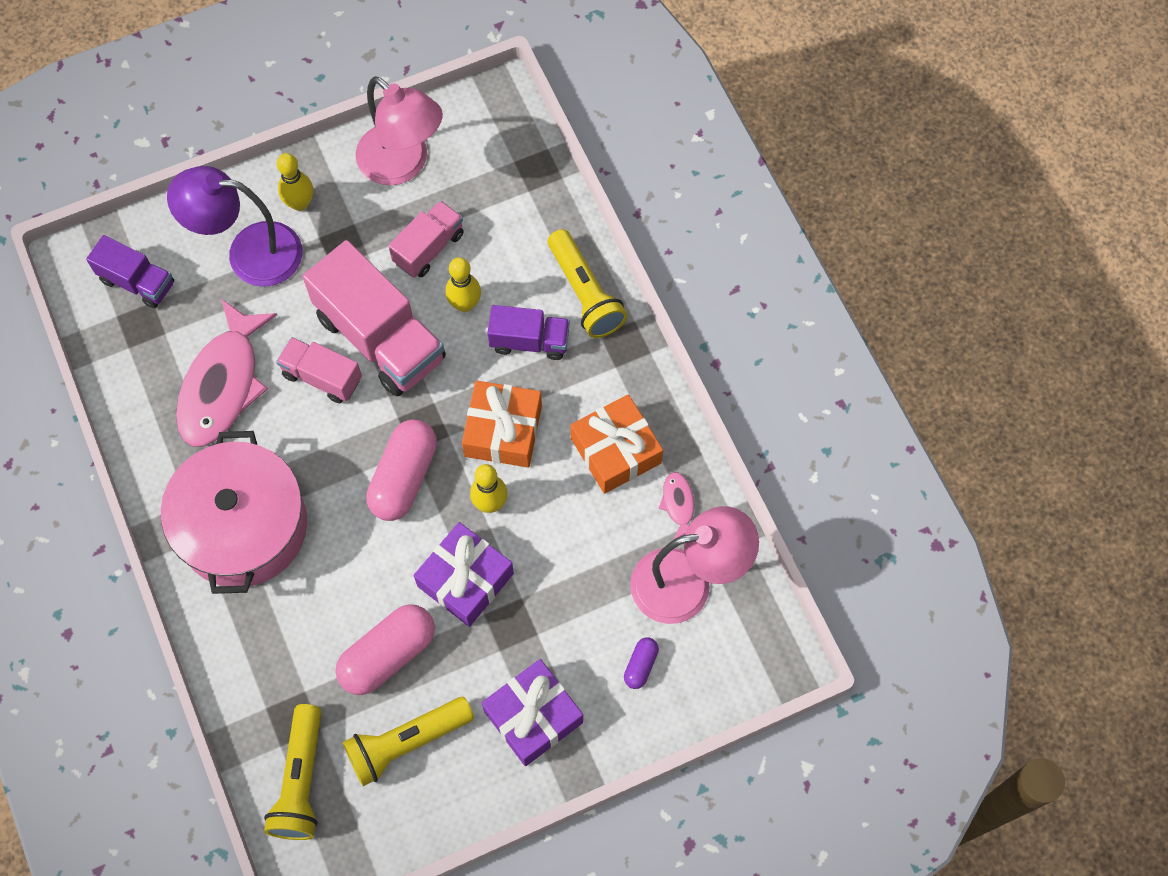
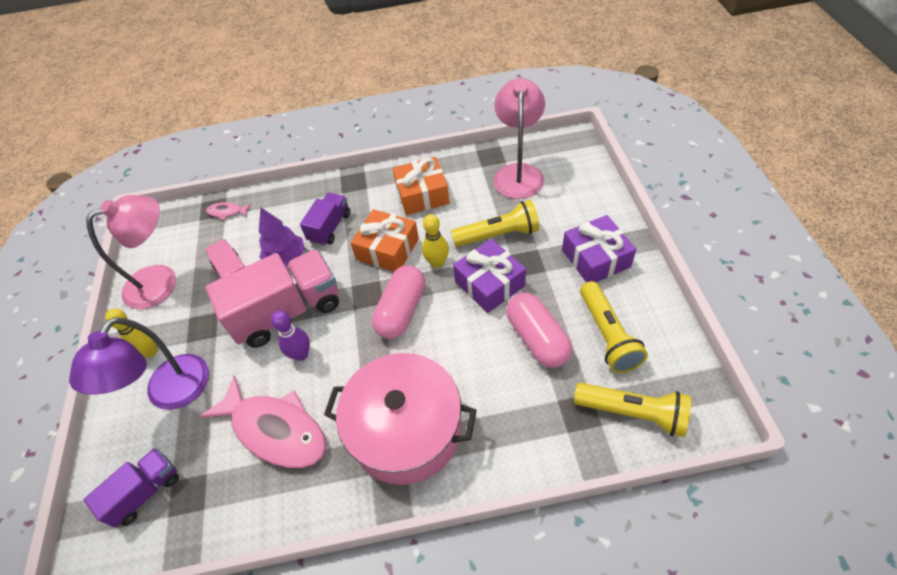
camera: 70 degrees left, 15 degrees down
(322, 377) = (301, 354): pink truck -> purple bowling pin
(404, 477) = (401, 311): pink capsule -> pink capsule turned 75 degrees clockwise
(465, 304) = (286, 258): yellow bowling pin -> purple tree
(585, 293) = (310, 196): yellow flashlight -> yellow flashlight (498, 235)
(640, 665) = (568, 200): purple capsule -> none
(678, 504) = (467, 171): pink fish -> pink fish (227, 212)

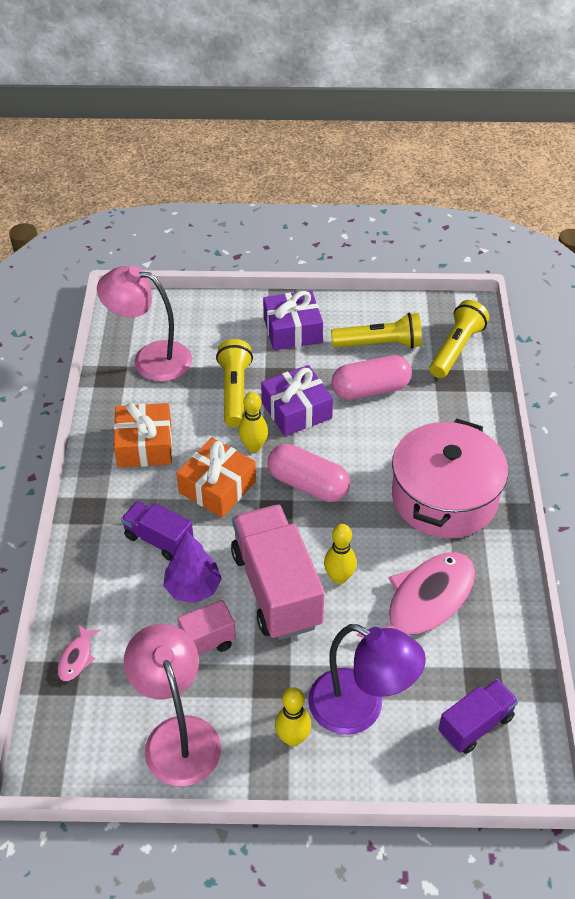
camera: 85 degrees left, 5 degrees down
(145, 492) = (475, 724): purple truck -> purple truck turned 90 degrees clockwise
(301, 354) = (339, 577): purple bowling pin -> yellow bowling pin

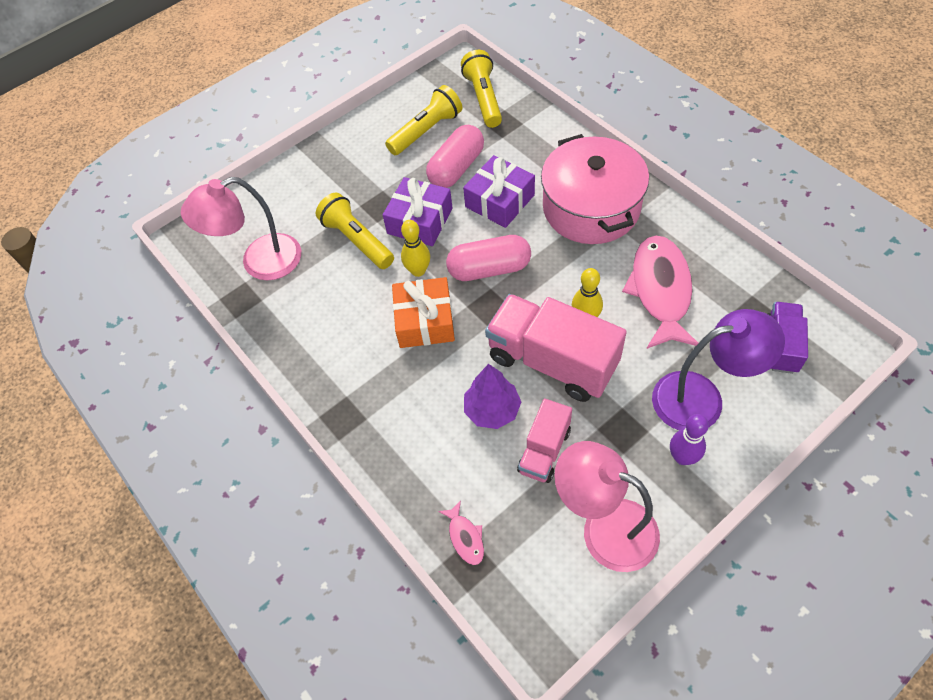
camera: 35 degrees left, 10 degrees up
(144, 445) = (331, 332): orange gift -> none
(158, 540) = (425, 395): purple truck -> none
(292, 330) = (350, 164): purple gift -> purple gift (499, 201)
(293, 738) = (682, 457): yellow bowling pin -> purple bowling pin

